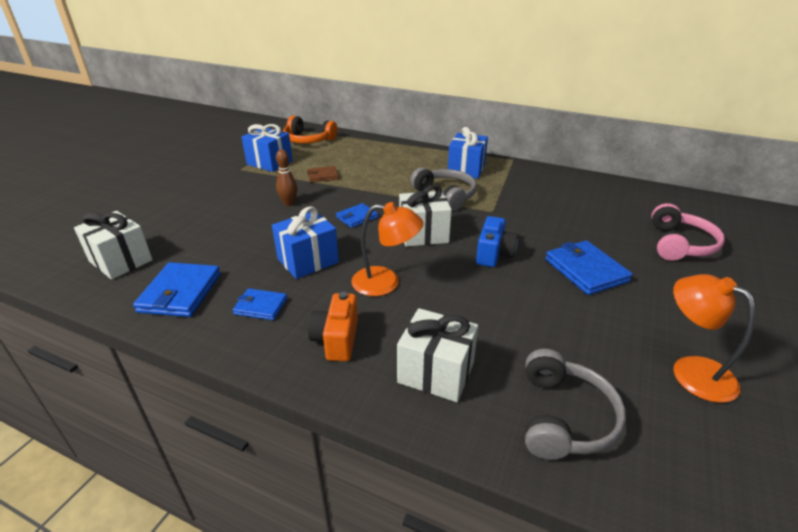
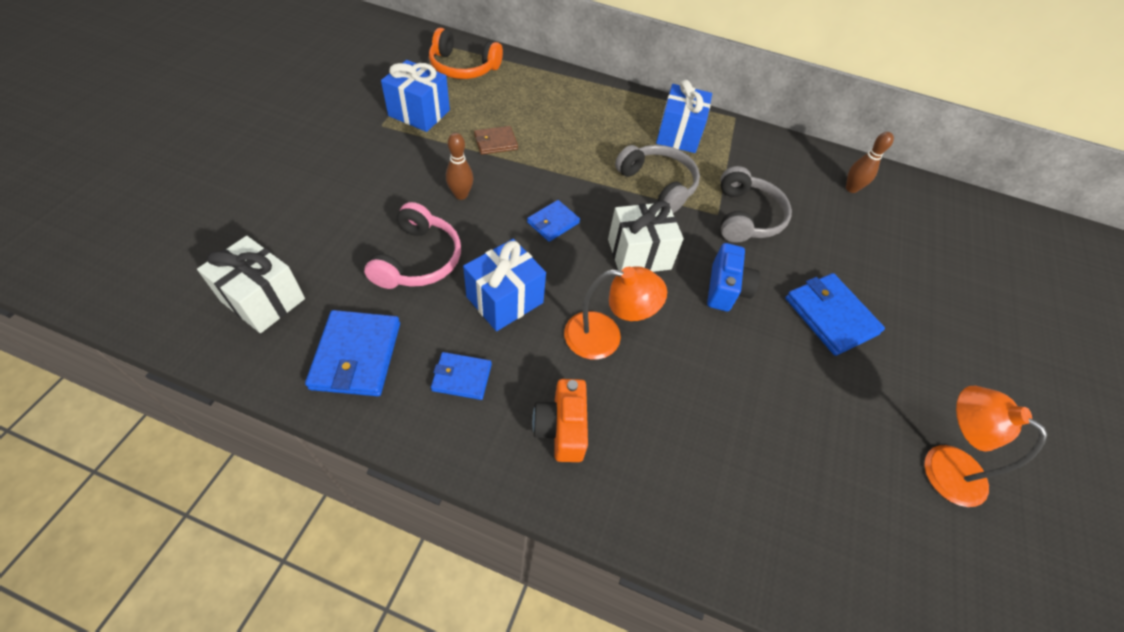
camera: 10 degrees left, 20 degrees up
(436, 372) = (679, 474): white gift -> none
(563, 417) = (816, 531): grey headphones -> grey headphones (746, 216)
(608, 195) = (851, 188): none -> brown bowling pin
(679, 244) = (931, 273): pink headphones -> pink headphones (418, 259)

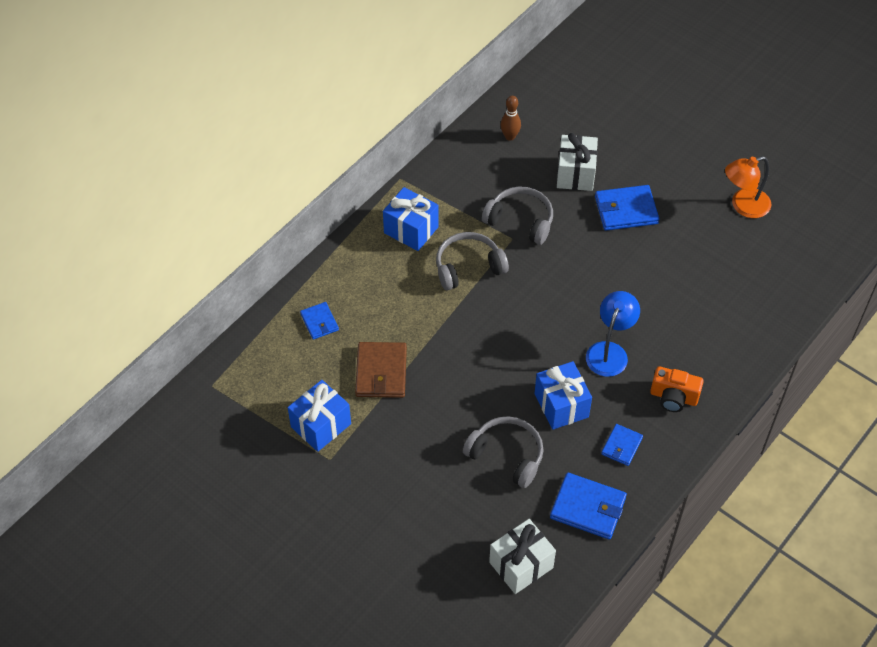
camera: 65 degrees left, 0 degrees up
(418, 259) = (506, 455): pink headphones -> grey headphones
(461, 195) = (442, 412): brown bowling pin -> none
(463, 67) = (257, 375): orange headphones -> none
(496, 142) = (381, 372): brown wallet -> brown wallet, size x1.68
(553, 222) = (491, 354): blue wallet -> blue wallet (319, 322)
(605, 337) = (609, 351): orange lamp -> blue lamp
(639, 254) = (540, 306): white gift -> white gift (575, 174)
(725, 289) = (587, 263): blue camera -> none

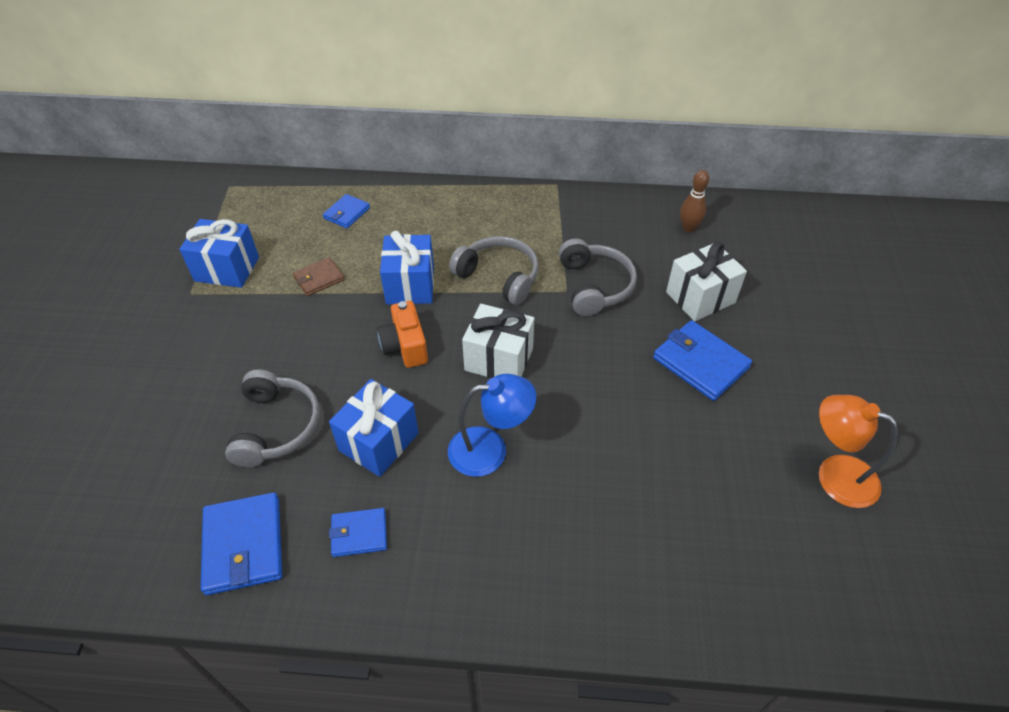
camera: 55 degrees right, 5 degrees down
(381, 372) = (319, 278): brown wallet -> brown wallet, size x0.59
(411, 230) = (505, 218): blue gift -> blue gift (410, 285)
(521, 565) = (125, 518): white gift -> white gift (499, 359)
(673, 397) = (473, 553): orange camera -> orange camera (405, 346)

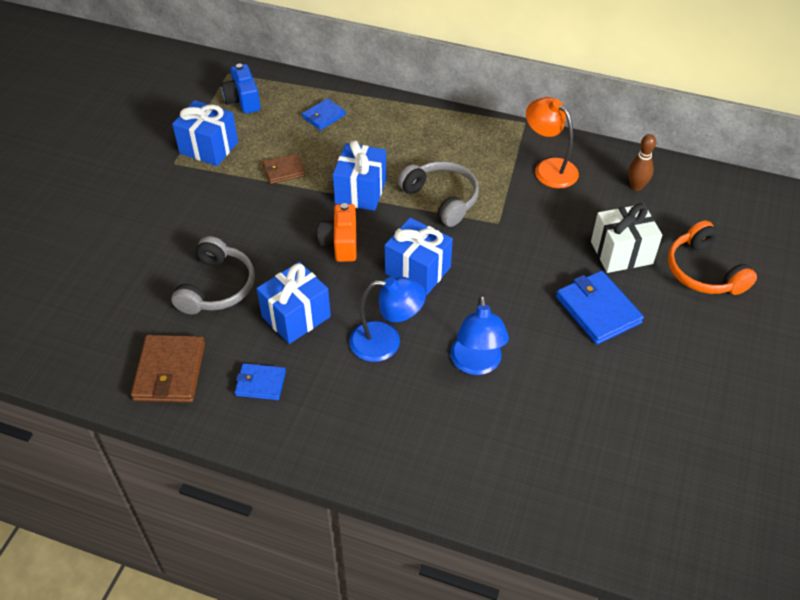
camera: 15 degrees right, 0 degrees up
(243, 545) = (170, 371): blue wallet -> brown wallet
(253, 212) = (242, 100): none -> blue camera
(499, 359) = (418, 270): white gift -> blue gift
(594, 286) = (526, 223): grey headphones -> none
(597, 452) = (476, 364): none -> blue lamp
(786, 300) = (704, 271): none -> orange headphones
(835, 475) = (681, 429): orange lamp -> orange lamp (549, 168)

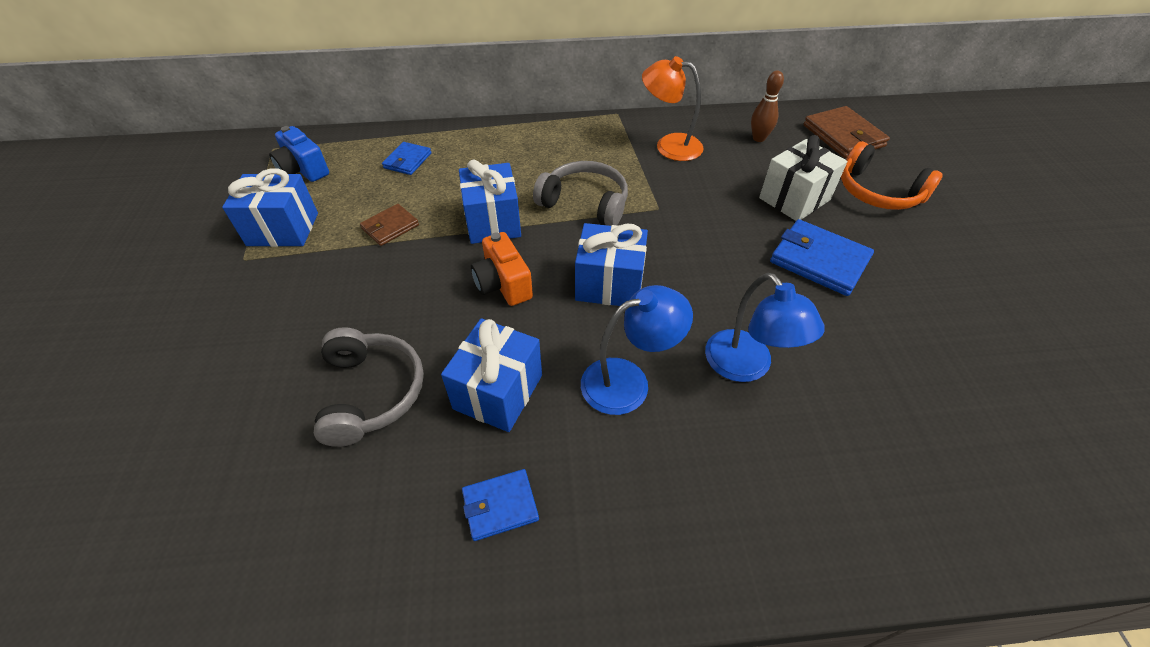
camera: 25 degrees left, 0 degrees up
(170, 371) = (356, 546): brown wallet -> brown wallet (843, 136)

